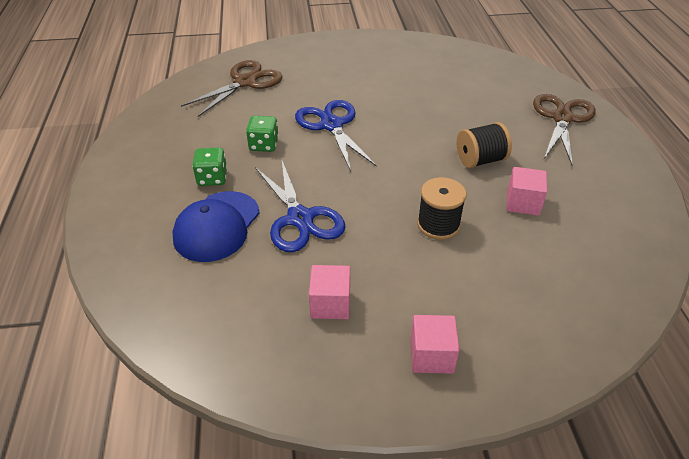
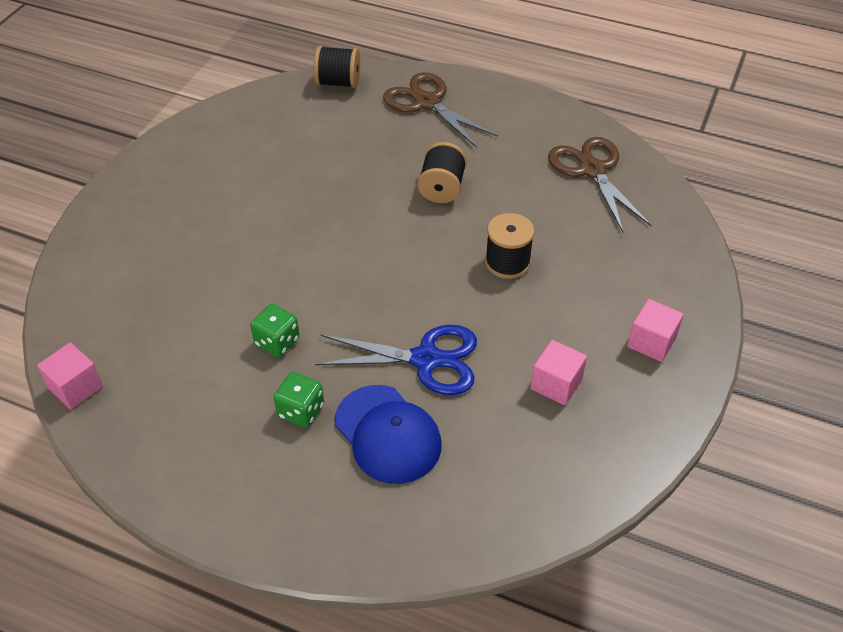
camera: 60 degrees left, 5 degrees up
(245, 82) = (128, 310): brown scissors -> brown scissors (592, 170)
(331, 125) = (291, 269): blue scissors -> none
(523, 203) = (519, 193): pink cube -> pink cube (75, 387)
(528, 74) = (338, 82): none -> black spool

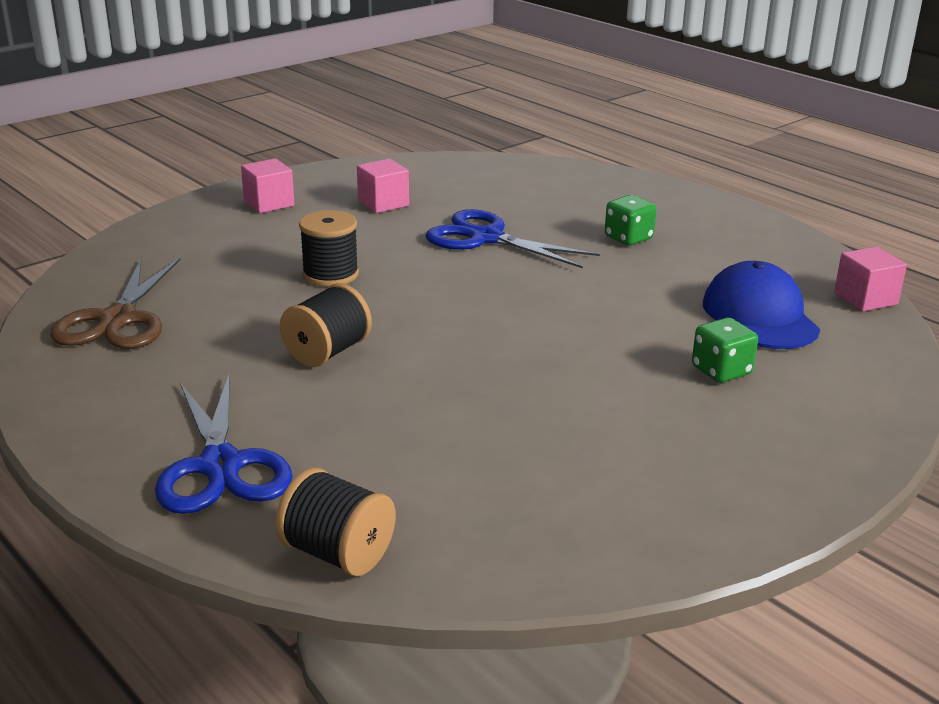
camera: 155 degrees left, 20 degrees down
(277, 342) = (631, 280): green dice -> green dice (721, 371)
(387, 434) = (556, 212): blue cap -> blue cap (759, 316)
(427, 103) = (221, 466): brown scissors -> blue scissors

